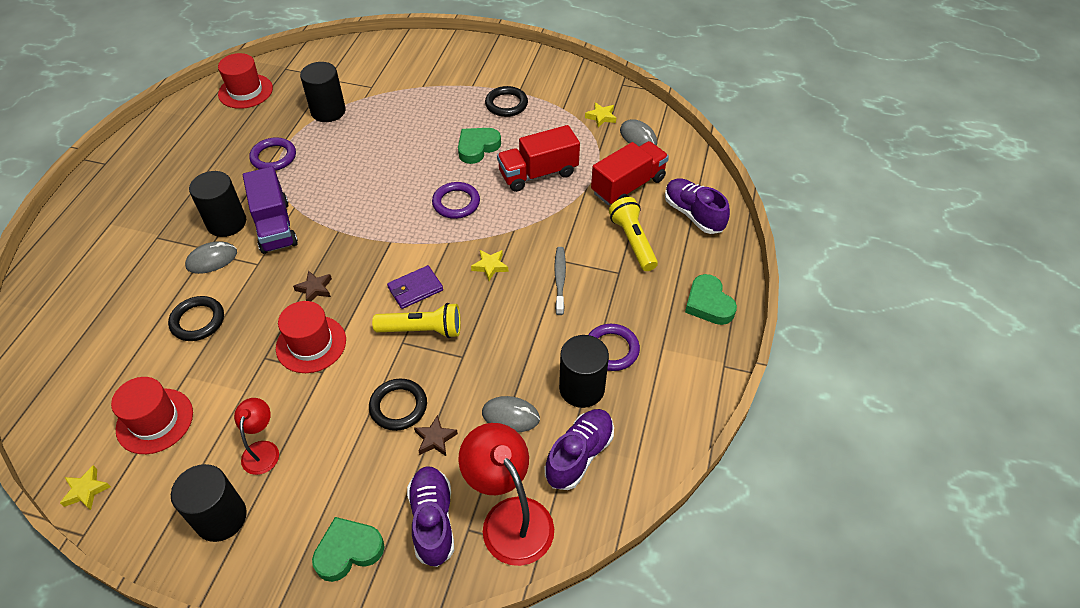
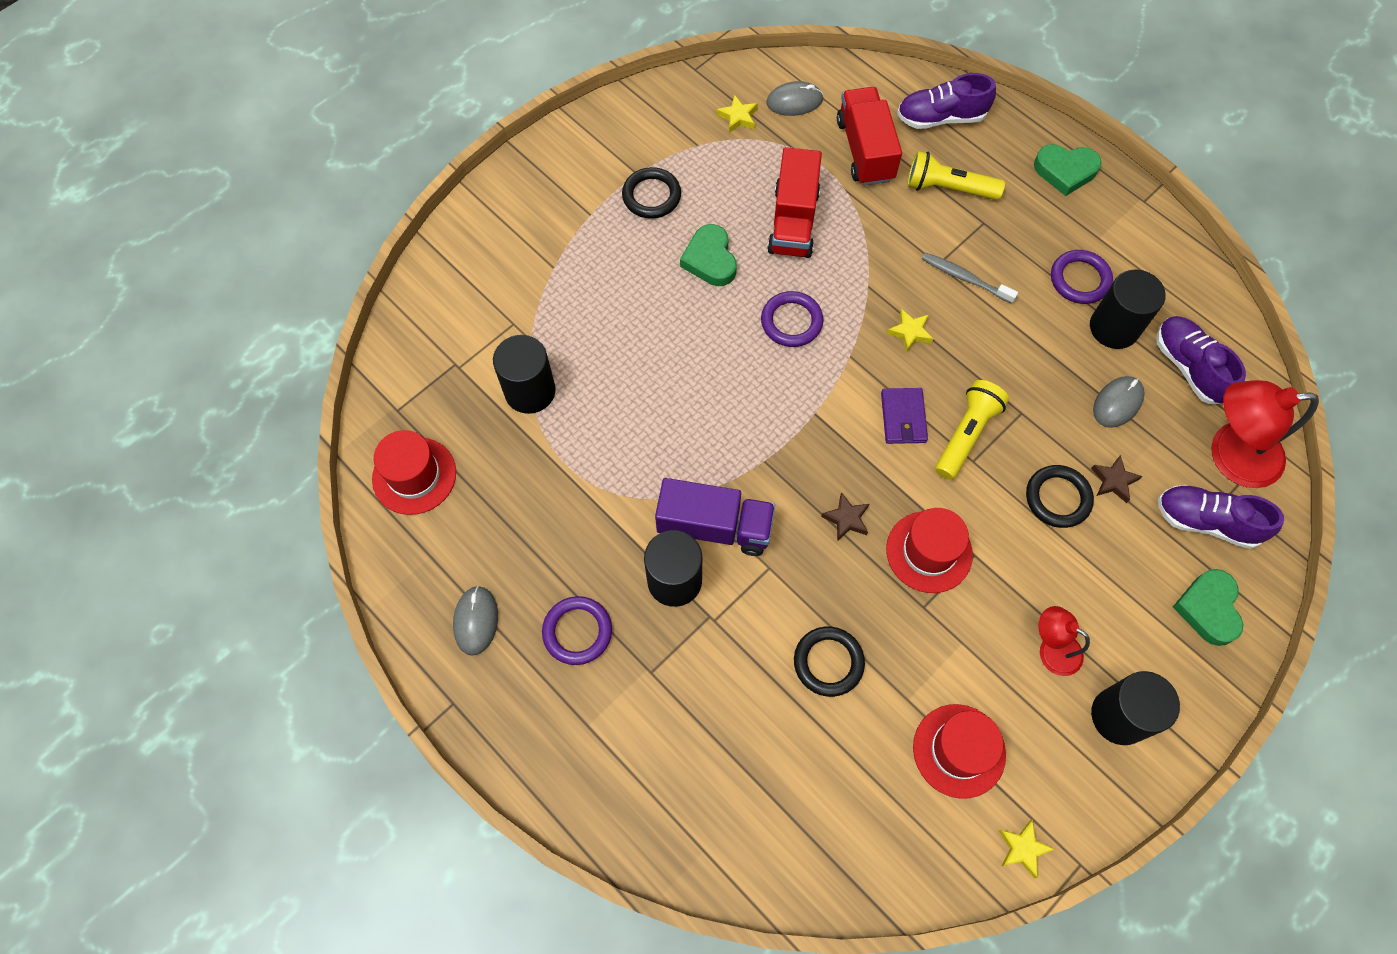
camera: 60 degrees left, 15 degrees up
(212, 259) = (732, 617): grey mouse -> grey mouse (476, 621)
(273, 157) = (581, 486): purple ring -> purple ring (577, 632)

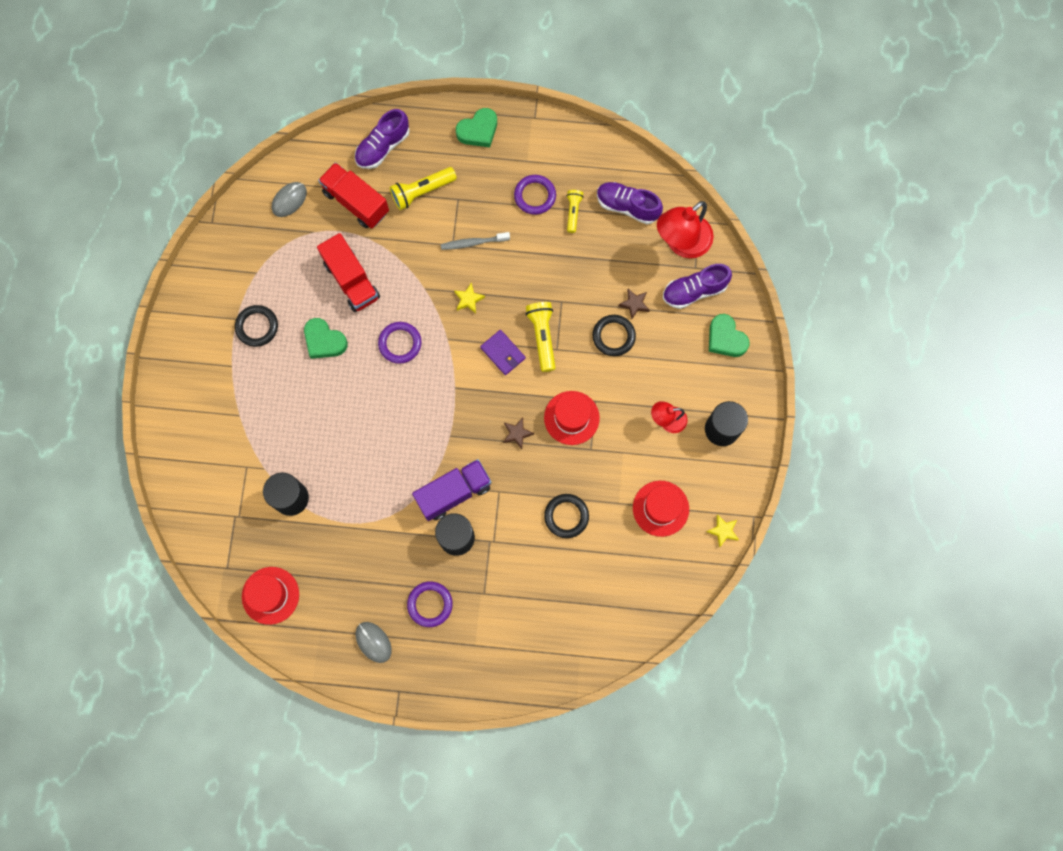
camera: 40 degrees left, 10 degrees up
(738, 117) = (264, 236): yellow star -> none
(1114, 327) = (573, 212): black cylinder -> yellow flashlight
(1117, 403) = (605, 257): grey mouse -> none

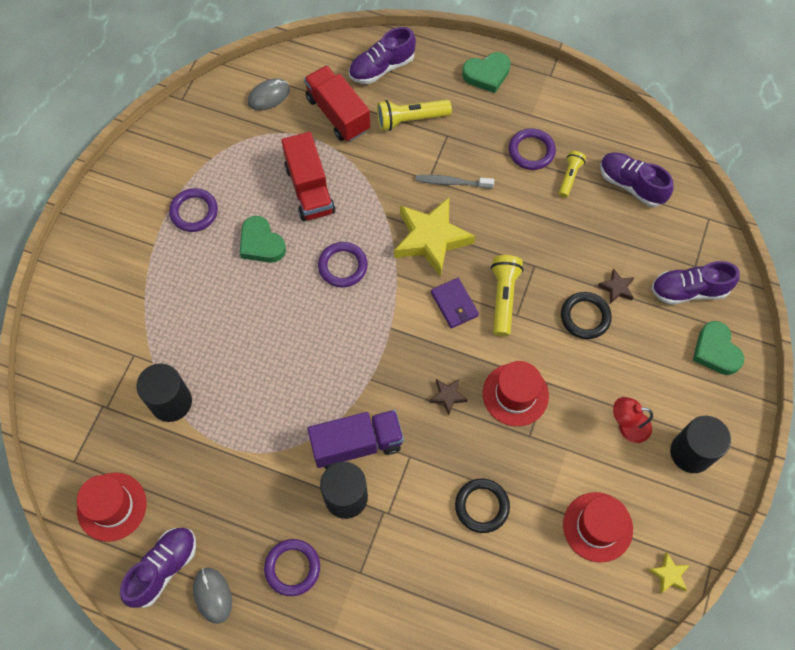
camera: 15 degrees right, 10 degrees down
(257, 327) = (194, 212): black ring -> purple ring
(328, 632) = (163, 568): none -> purple shoe
(468, 299) = (431, 239): yellow star -> yellow star, size x2.30
(681, 243) = (684, 237): red lamp -> none

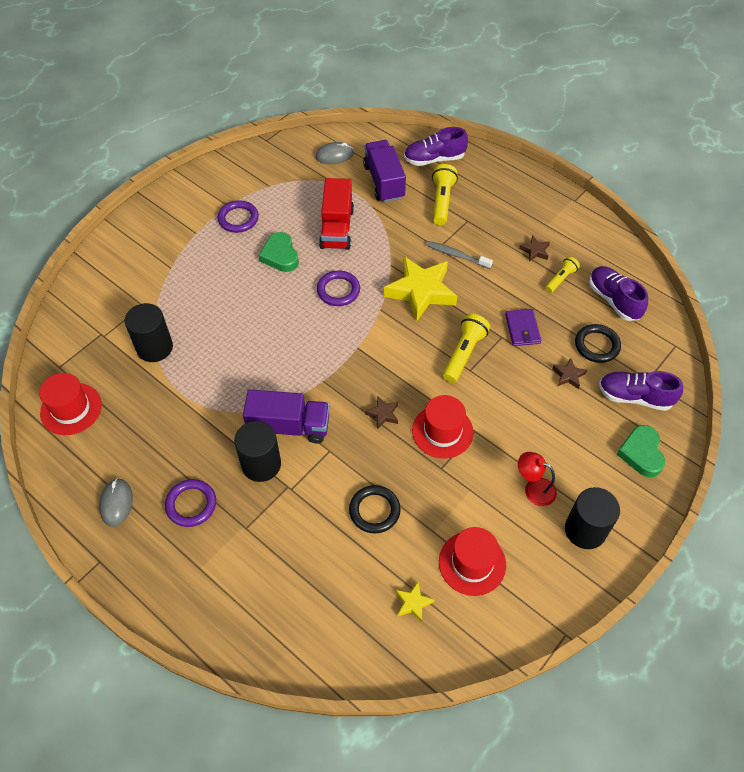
camera: 20 degrees right, 10 degrees down
(163, 568) = (88, 469): purple shoe -> none
(338, 114) = (384, 182): red truck -> purple truck
(410, 119) = (442, 201): yellow flashlight -> yellow flashlight turned 90 degrees clockwise
(454, 304) = (419, 346): purple wallet -> purple wallet (522, 329)
(487, 74) = (520, 186): green heart -> none
(531, 151) = (535, 251): purple ring -> brown star
(585, 317) = (530, 389): black ring -> black ring (597, 345)
(669, 574) = (523, 627): yellow star -> yellow star (413, 603)

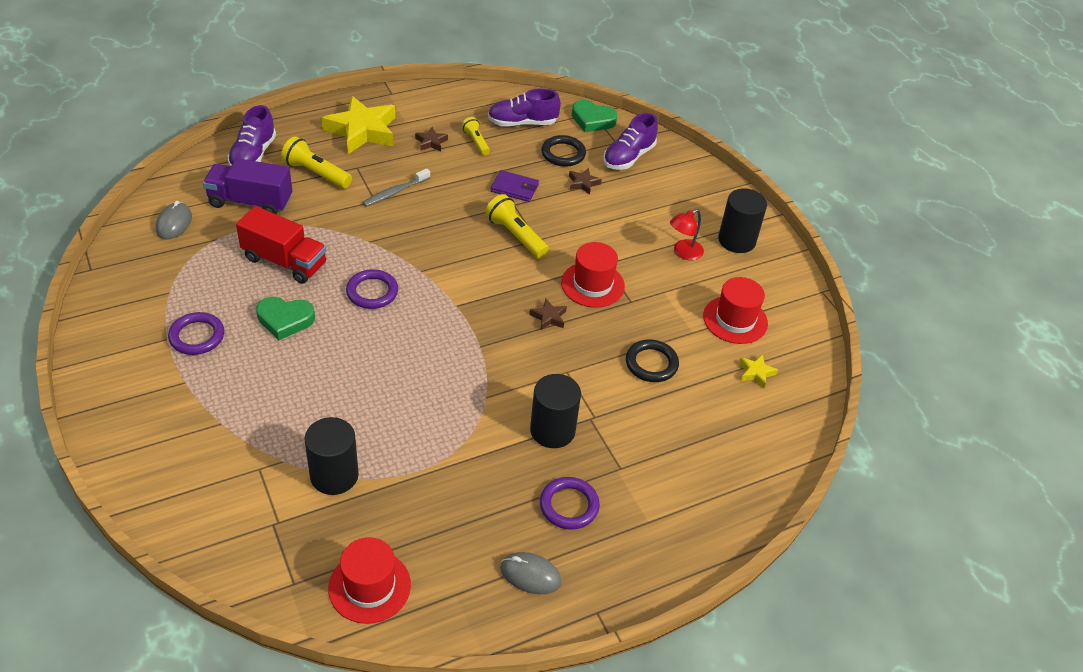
camera: 70 degrees left, 10 degrees down
(289, 426) = (520, 392): purple truck -> none
(421, 291) = (421, 234): yellow star -> yellow star (362, 131)
(641, 453) = (683, 178): green heart -> green heart (592, 120)

